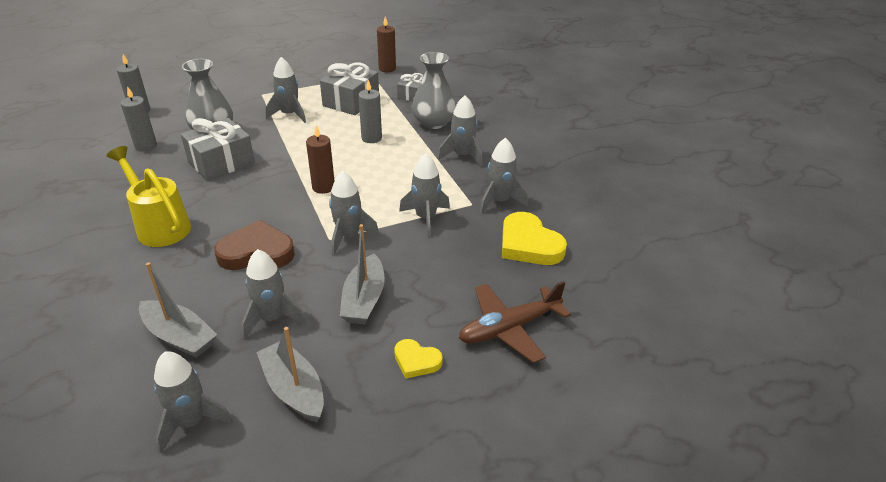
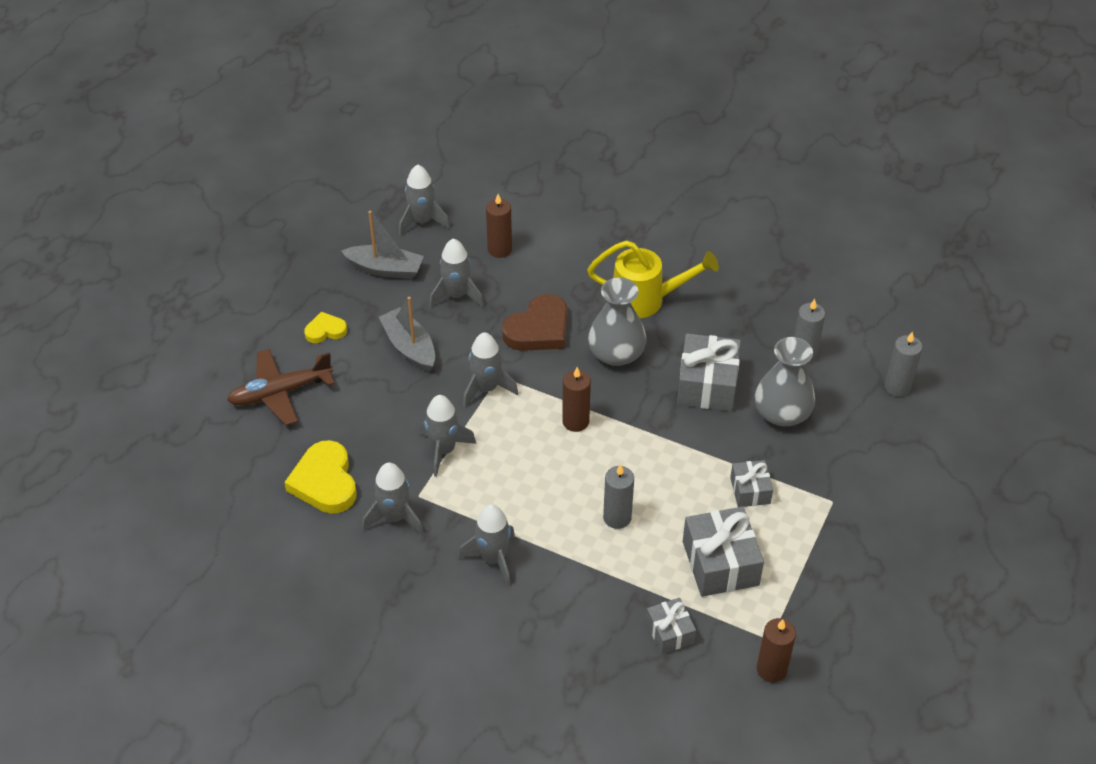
camera: 140 degrees right, 10 degrees up
(179, 336) = (499, 249): grey boat -> brown candle
(289, 114) = (750, 490): grey rocket -> grey gift
(434, 122) = (583, 594): grey vase -> grey vase (616, 353)
(509, 328) = (280, 393): brown plane -> brown plane turned 135 degrees counterclockwise
(529, 244) = (325, 482): yellow heart -> yellow heart turned 120 degrees counterclockwise

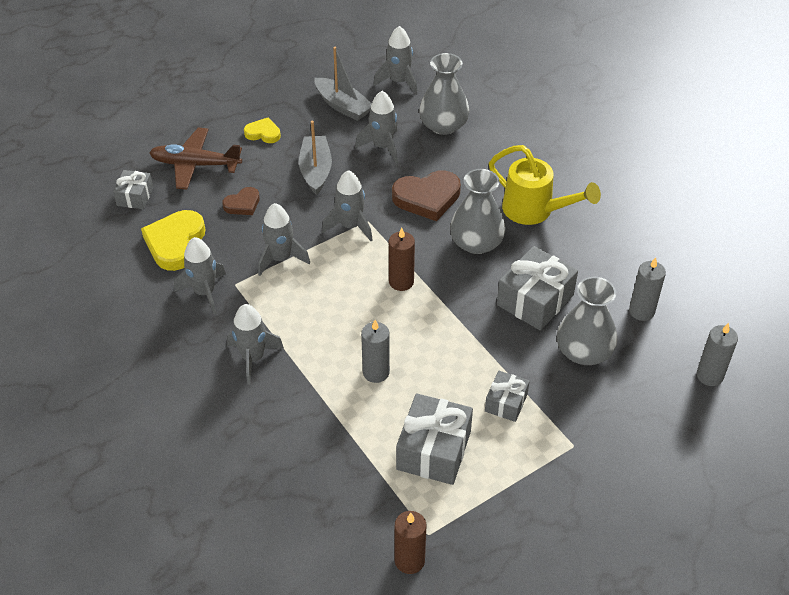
camera: 30 degrees right, 0 degrees up
(362, 412) = (242, 204): none -> brown heart
(499, 249) = (443, 125): brown candle -> grey vase
(670, 632) = (347, 485): grey gift -> grey gift (135, 196)

